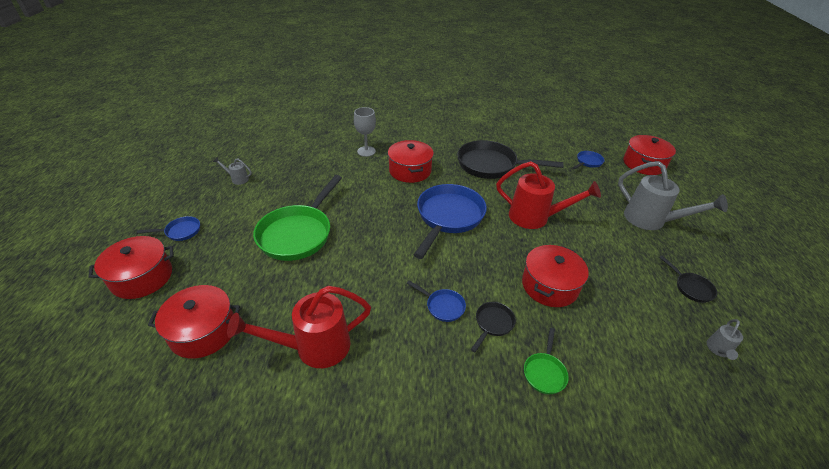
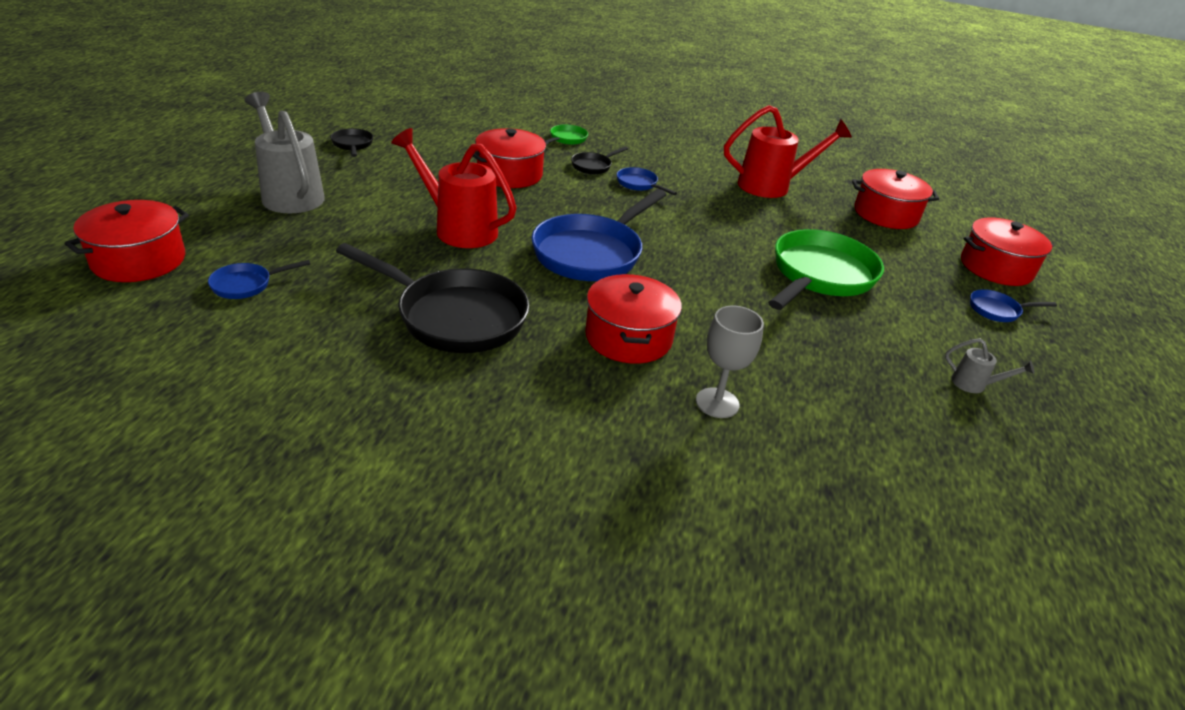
camera: 170 degrees left, 5 degrees down
(718, 350) = (397, 118): grey watering can -> none

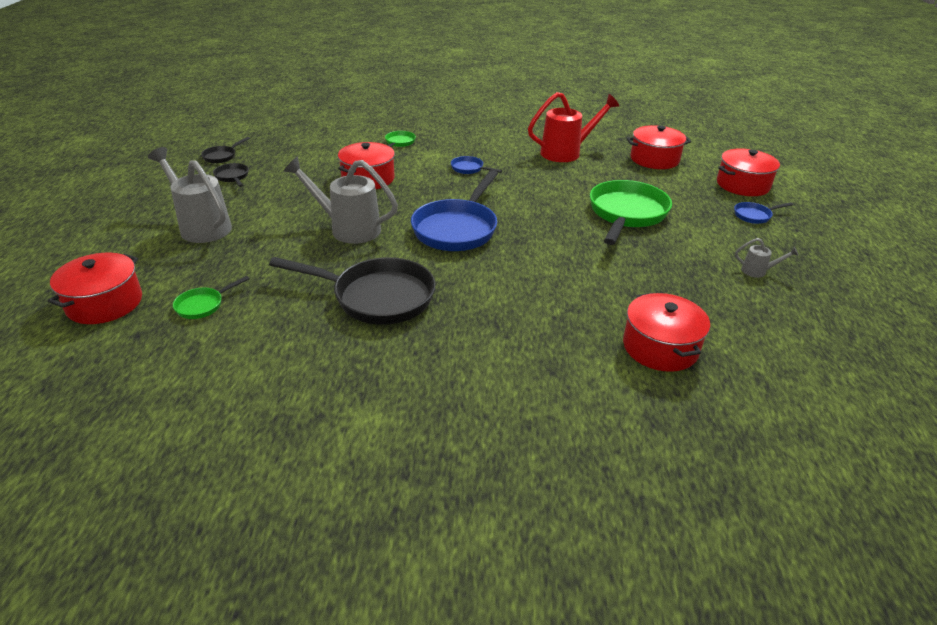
camera: 10 degrees left, 0 degrees up
(246, 285) = (203, 305): blue pan -> green pan
(459, 228) = (348, 229): red watering can -> grey watering can
(593, 166) = (429, 160): black pan -> black pan (221, 156)
(628, 337) = (511, 286): red pot -> red pot (660, 347)
(717, 403) = (592, 321): grey goblet -> none

